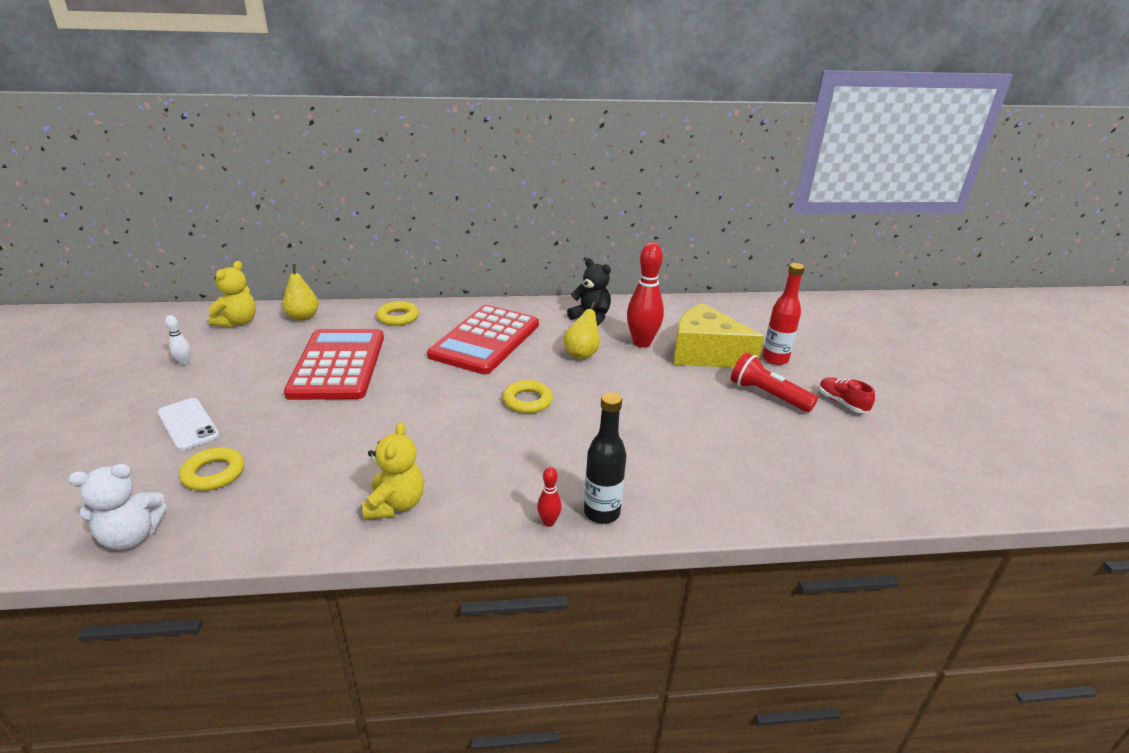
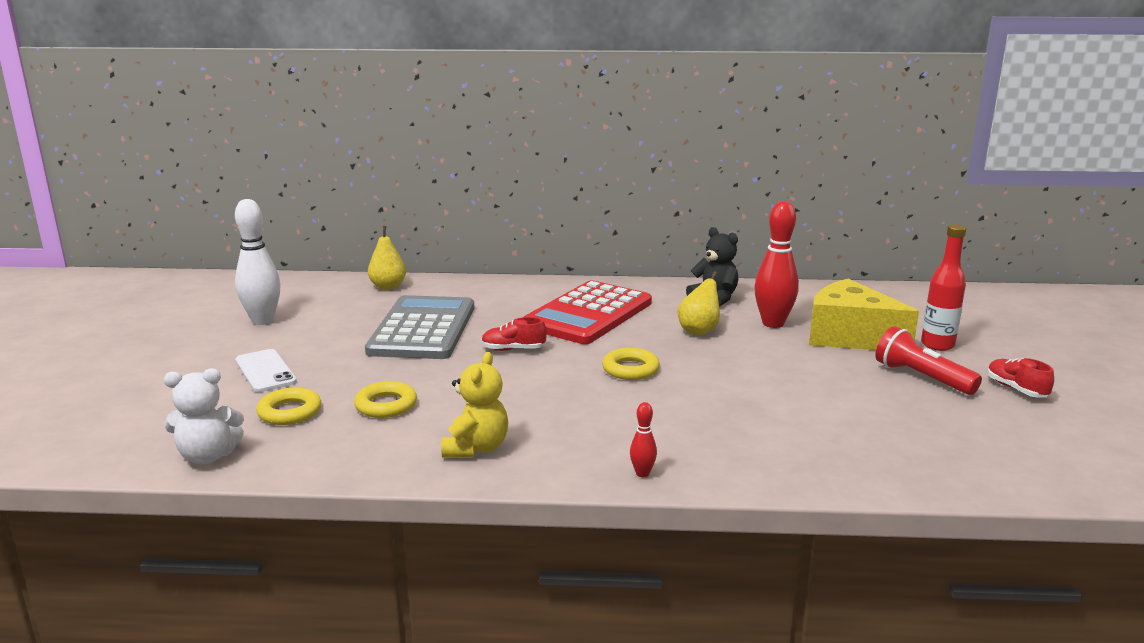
camera: 10 degrees right, 10 degrees down
(184, 362) = (263, 321): white bowling pin -> white bowling pin, size x2.18
(238, 322) = (319, 289): yellow teddy bear -> none
(338, 365) = (423, 329): red calculator -> grey calculator
(398, 317) = (491, 290): yellow ring -> yellow ring (386, 405)
(422, 384) = (513, 349): none -> red shoe
(601, 513) = (704, 469): black bottle -> none

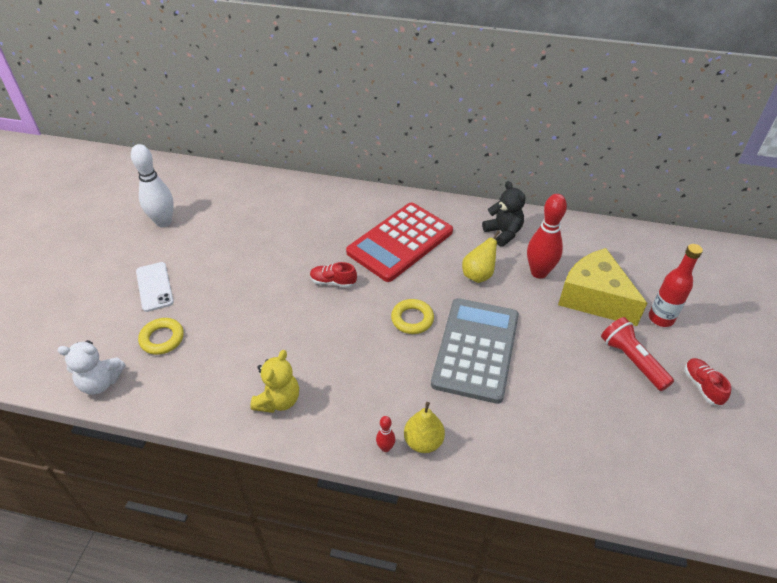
camera: 10 degrees right, 25 degrees up
(386, 405) = (228, 340): yellow ring -> none
(388, 287) = (260, 187): yellow pear -> yellow pear (423, 441)
(423, 329) = (274, 247): grey calculator -> grey calculator (476, 349)

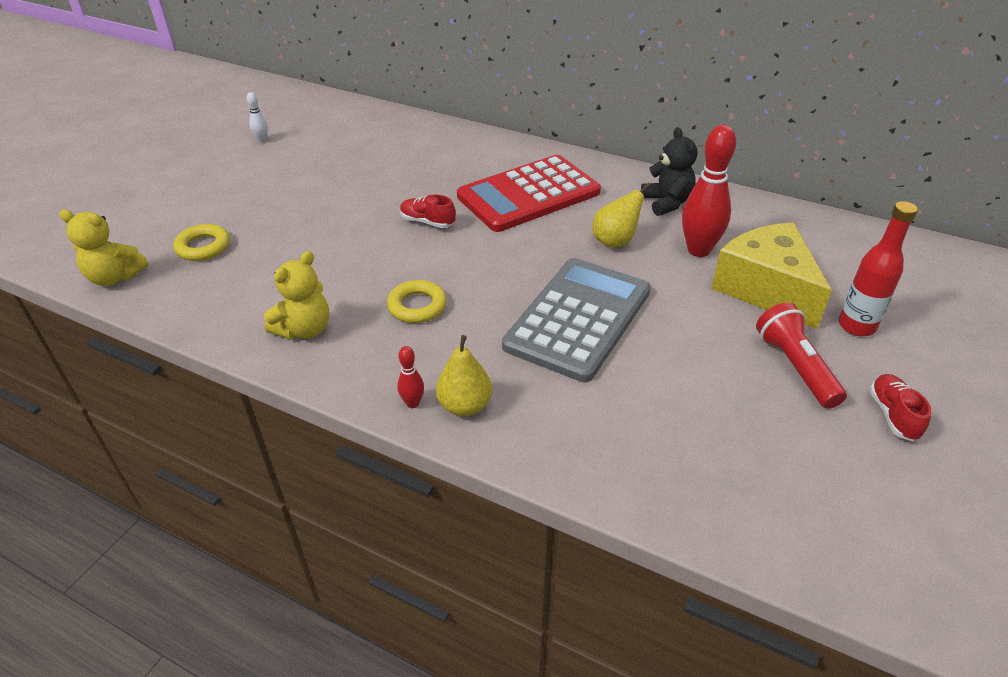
camera: 15 degrees right, 5 degrees down
(101, 382) = (115, 277): white teddy bear -> yellow teddy bear
(154, 287) = (220, 197): white phone -> none
(163, 222) = (262, 140): white bowling pin -> white bowling pin, size x0.46
(412, 319) = (509, 274): yellow ring -> yellow ring (417, 306)

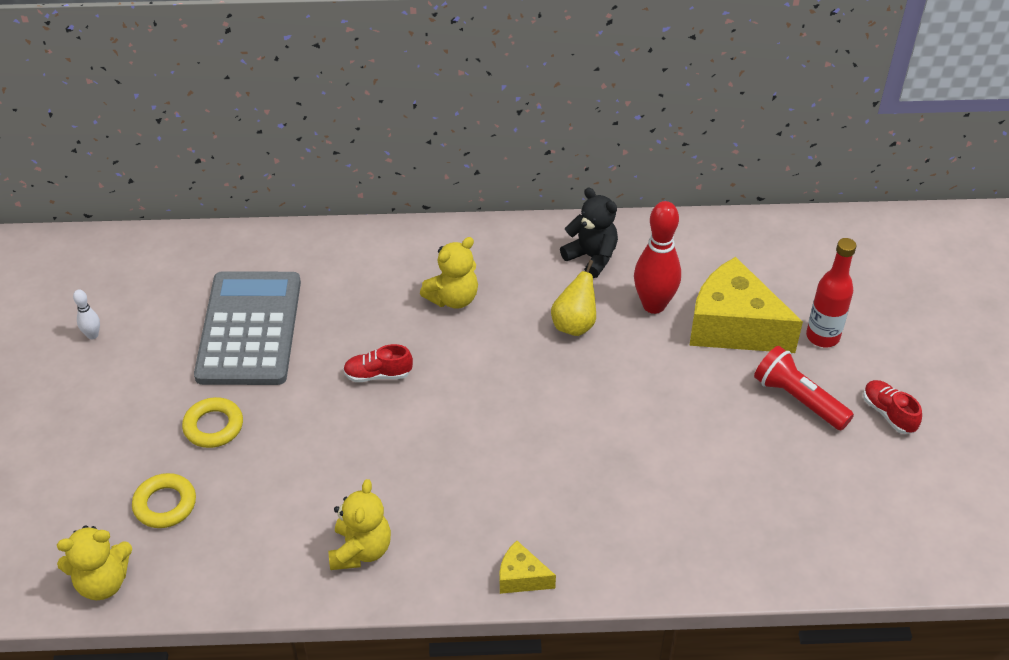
camera: 30 degrees left, 5 degrees up
(413, 403) = (521, 577): red bowling pin -> yellow cheese
(417, 306) = (446, 477): yellow ring -> yellow ring (213, 426)
(465, 406) = (566, 559): yellow pear -> none
(528, 194) = (453, 298): red calculator -> yellow teddy bear
(578, 318) = (599, 427): grey calculator -> grey calculator (249, 329)

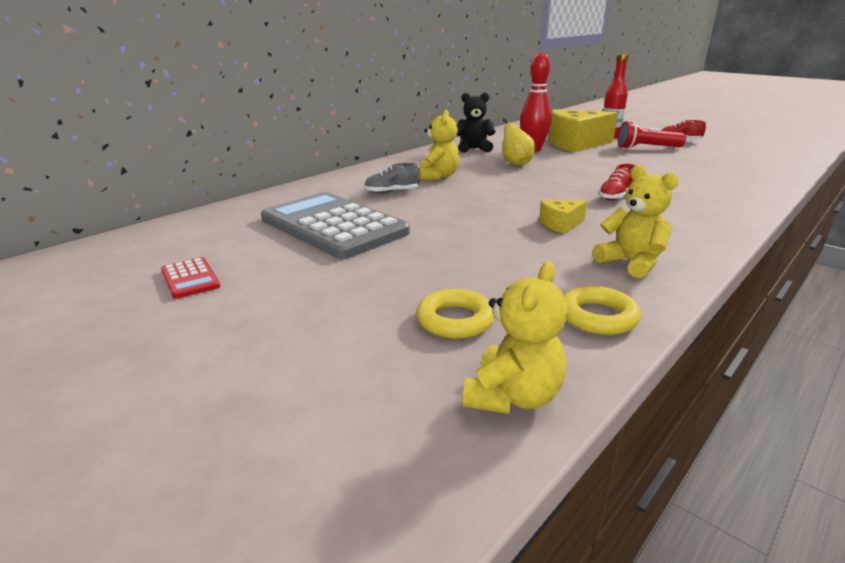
camera: 45 degrees left, 20 degrees down
(93, 335) = (190, 278): white bowling pin -> red calculator
(213, 426) = (402, 269): yellow ring -> yellow ring (598, 317)
(368, 301) = (392, 192): none -> grey shoe
(378, 375) = (461, 208): red shoe -> red shoe (616, 196)
(521, 577) = (720, 228): yellow cheese -> yellow cheese (560, 224)

